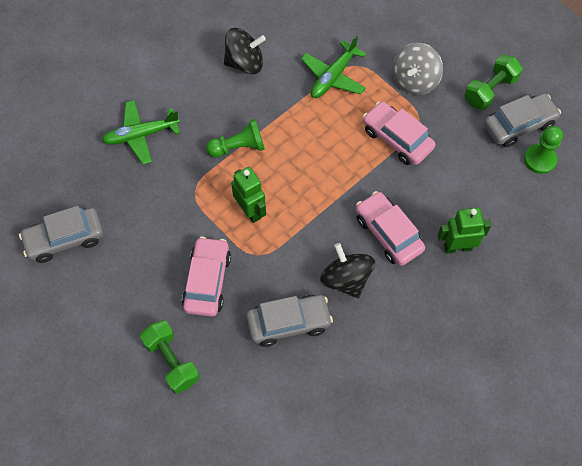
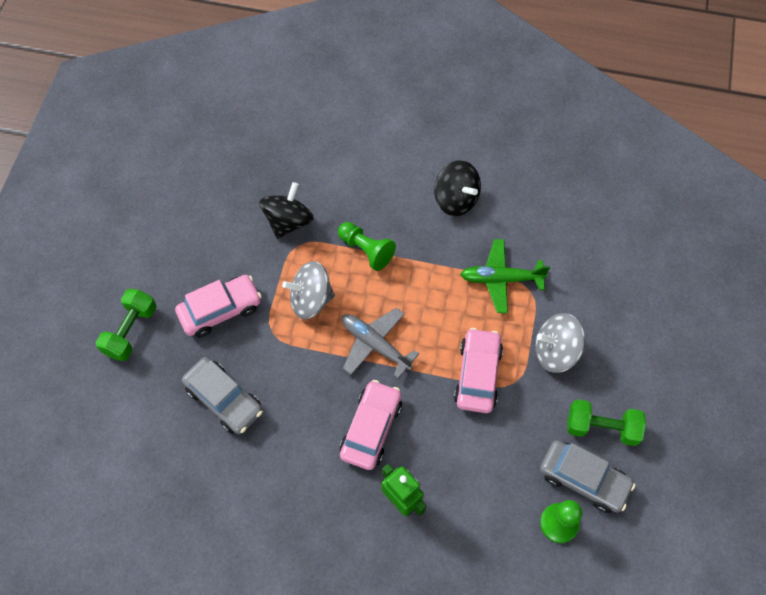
camera: 55 degrees right, 0 degrees up
(65, 239) = (187, 182): grey car -> none
(141, 135) = (321, 170): green plane -> none
(250, 211) = (311, 300): green robot -> grey spinning top
(322, 190) = (375, 345): none -> grey plane
(346, 279) = (299, 421): black spinning top -> black spinning top (288, 221)

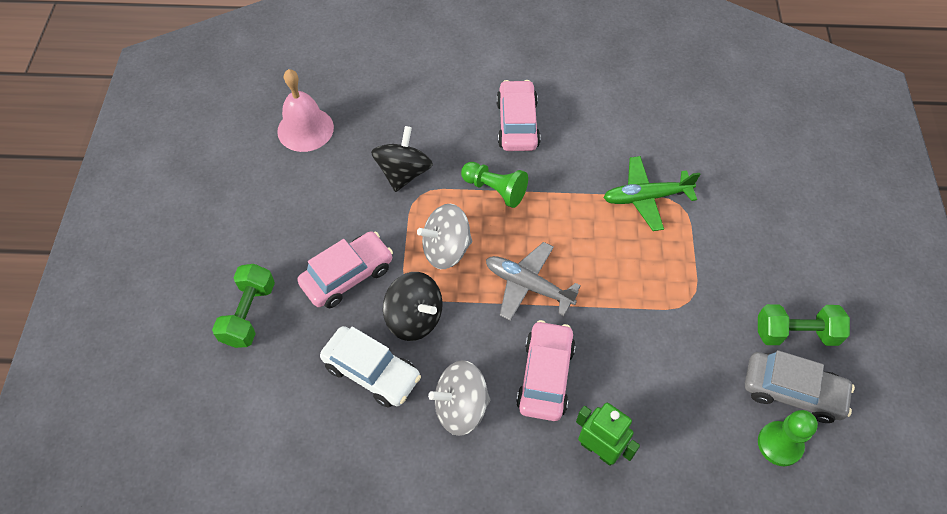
camera: 10 degrees left, 5 degrees down
(209, 166) = (305, 129): none -> pink bell
(224, 400) = (371, 372): grey car -> white car
(456, 199) = (577, 126): black spinning top -> black spinning top (414, 318)
(477, 375) = (647, 299): pink car -> pink car (517, 124)
(555, 351) = (723, 262): grey spinning top -> grey spinning top (461, 407)

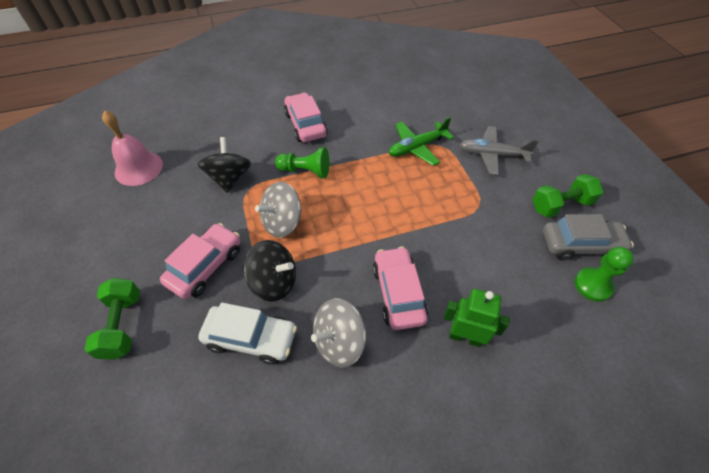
camera: 20 degrees left, 5 degrees down
(528, 285) = (357, 230): grey plane -> grey plane (492, 155)

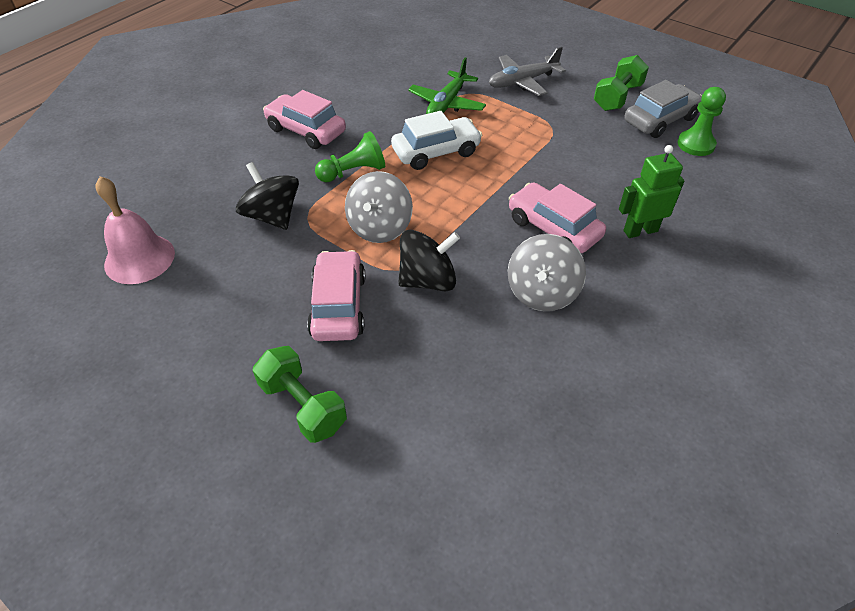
camera: 35 degrees left, 5 degrees down
(251, 338) = (457, 337): white car -> white car (436, 152)

